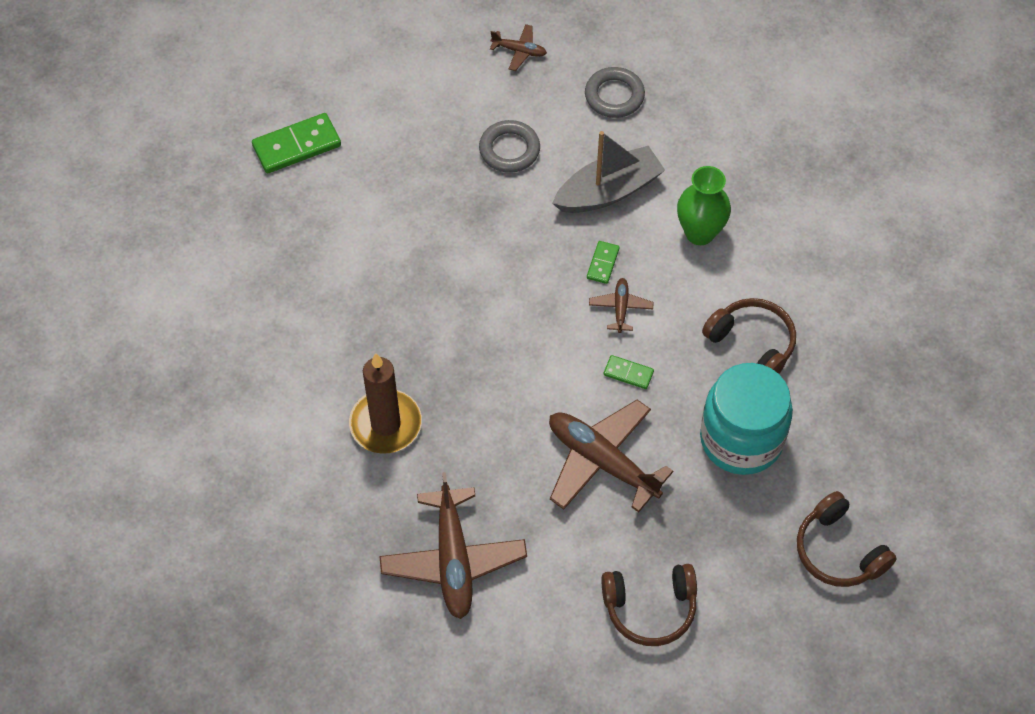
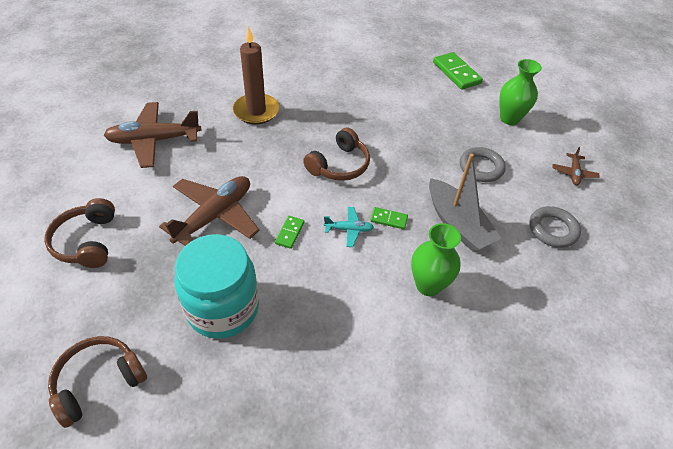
camera: 85 degrees right, 10 degrees down
(409, 98) = (509, 118): none -> green vase
(620, 308) = (349, 229): brown plane -> turquoise plane
(752, 344) = (317, 321): brown headphones -> brown headphones (339, 165)

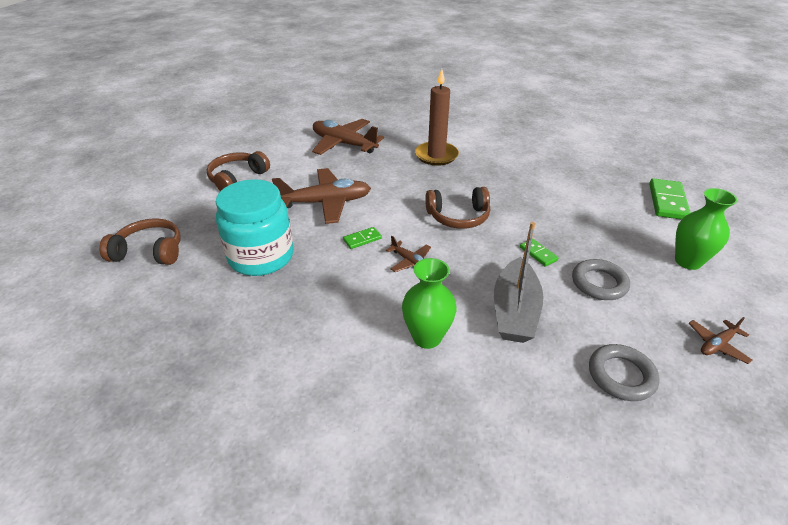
camera: 45 degrees right, 10 degrees down
(349, 229) = (410, 261): turquoise plane -> brown plane
(389, 219) = (453, 273): green domino -> green domino (538, 254)

